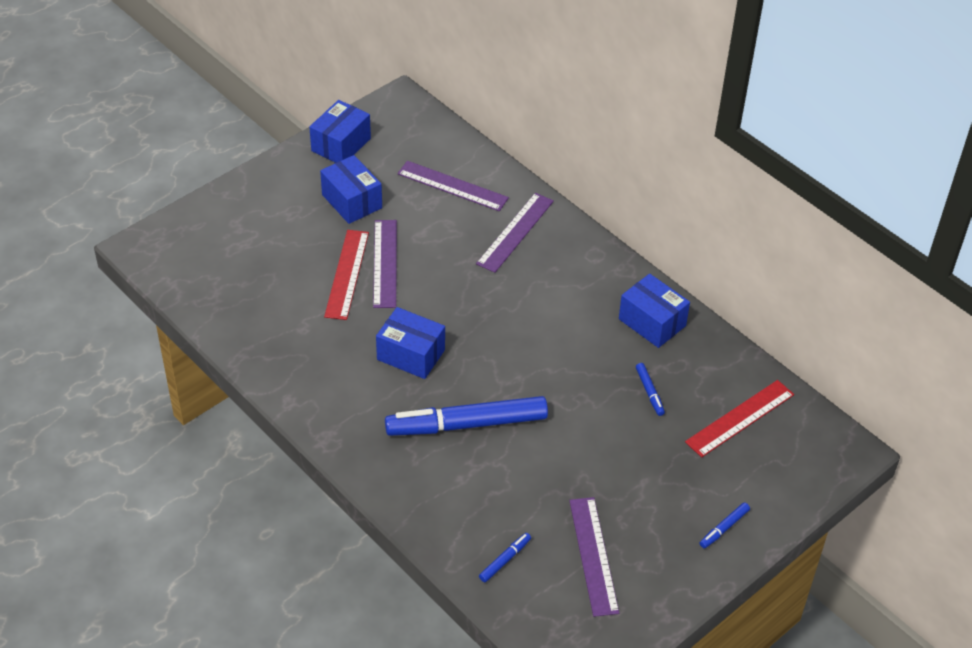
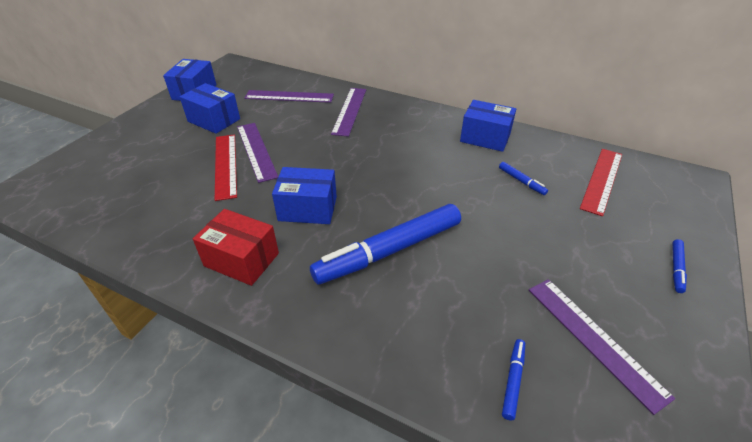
camera: 20 degrees left, 5 degrees down
(331, 390) = (241, 259): none -> red box

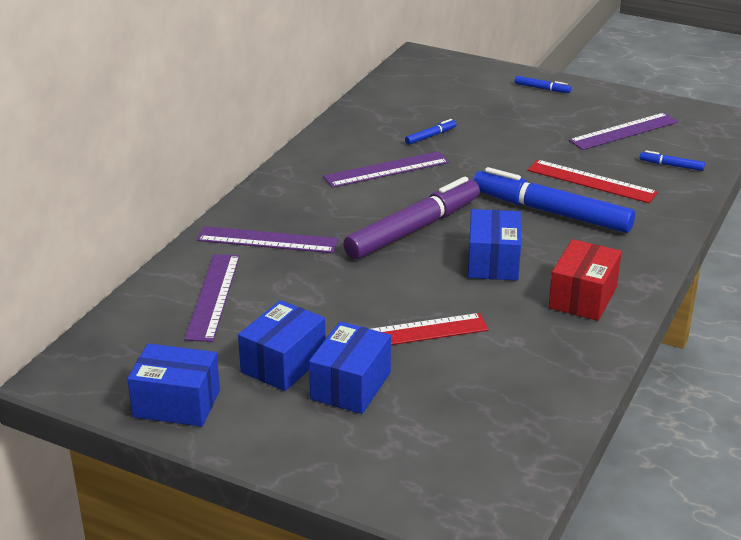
camera: 90 degrees left, 10 degrees down
(256, 151) = (373, 311): purple ruler -> purple ruler (386, 170)
(361, 169) = (413, 229): none -> purple marker
(389, 251) = (550, 212): blue marker -> blue marker turned 150 degrees clockwise
(485, 138) = (344, 148): blue box -> blue box (350, 386)
(602, 180) = (425, 97): red ruler -> red ruler (591, 181)

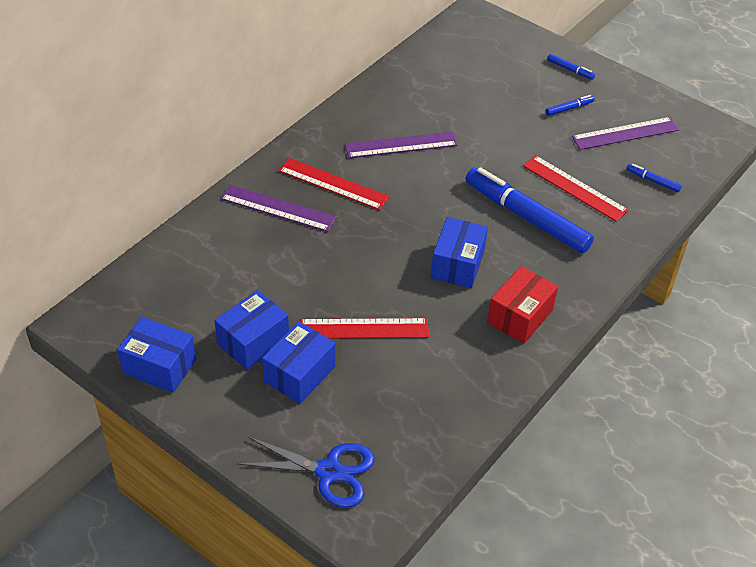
camera: 10 degrees right, 15 degrees up
(213, 296) = (217, 261): purple ruler -> none
(323, 211) = (333, 184): none -> red ruler
(413, 229) = (402, 216): purple marker -> none
(423, 473) = (329, 471): none -> blue scissors
(430, 136) = (451, 112): blue marker -> blue marker (569, 108)

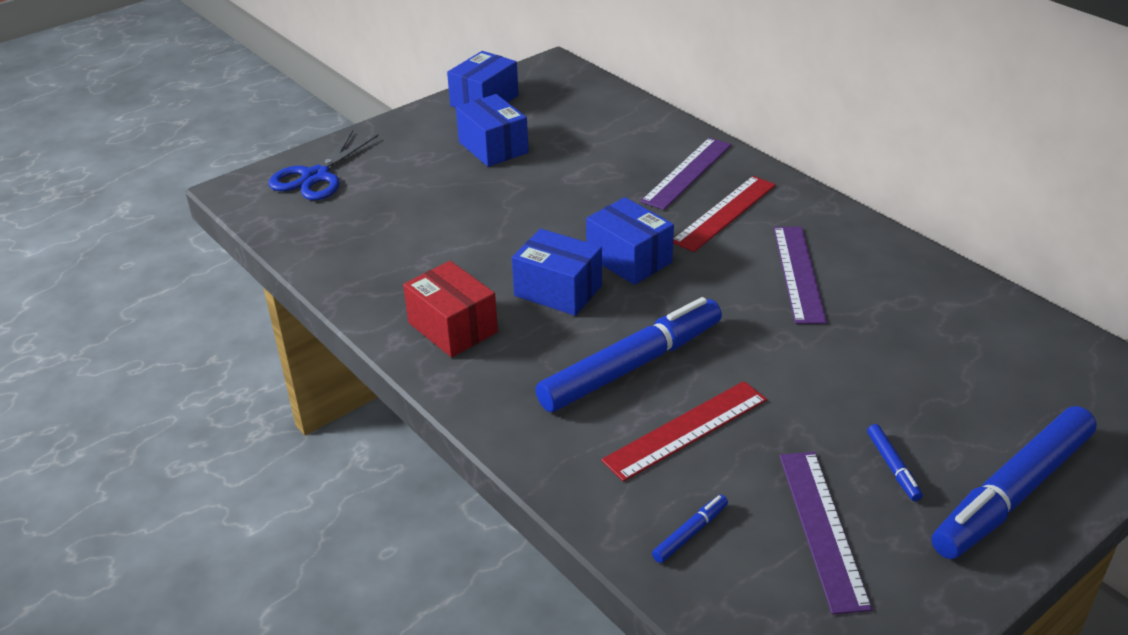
camera: 105 degrees right, 10 degrees down
(299, 374) = (439, 169): blue box -> blue box (629, 259)
(364, 328) = (482, 212): red ruler -> none
(570, 70) = (1012, 493): blue marker -> blue marker, size x2.47

